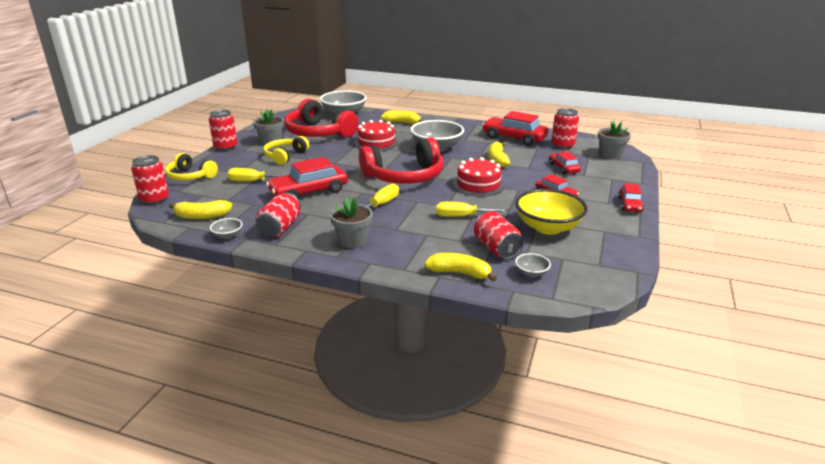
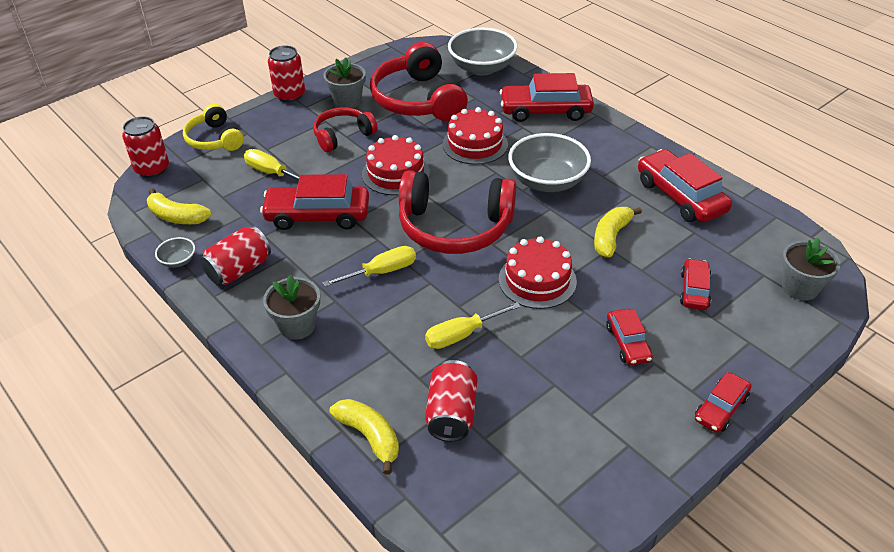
camera: 30 degrees right, 15 degrees up
(285, 156) = (342, 136): yellow headphones -> red headphones
(340, 164) = (395, 173): none -> red cake
(402, 123) = (545, 111): yellow banana -> red car
(462, 216) = (461, 335): yellow screwdriver -> yellow screwdriver turned 60 degrees counterclockwise
(531, 273) = (455, 478): grey bowl -> none
(548, 227) = (555, 404): yellow bowl -> none
(562, 145) = (742, 238): red can -> none

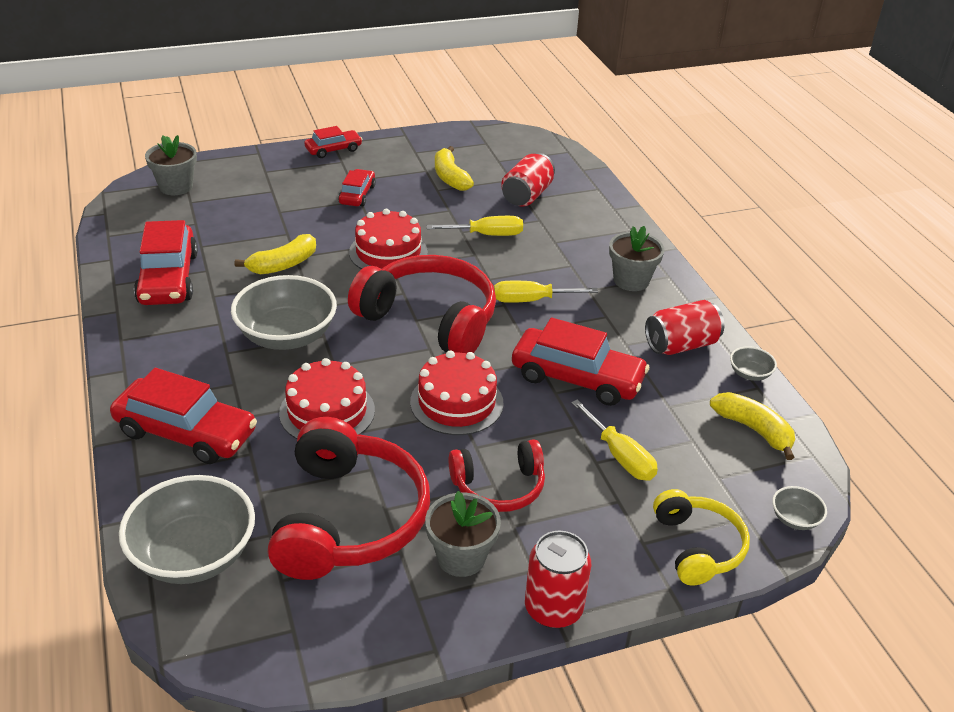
camera: 160 degrees left, 5 degrees down
(152, 169) = (795, 519): red can -> grey bowl
(369, 437) = (594, 200): yellow banana -> yellow banana (450, 177)
(694, 290) = (262, 208): red car -> none

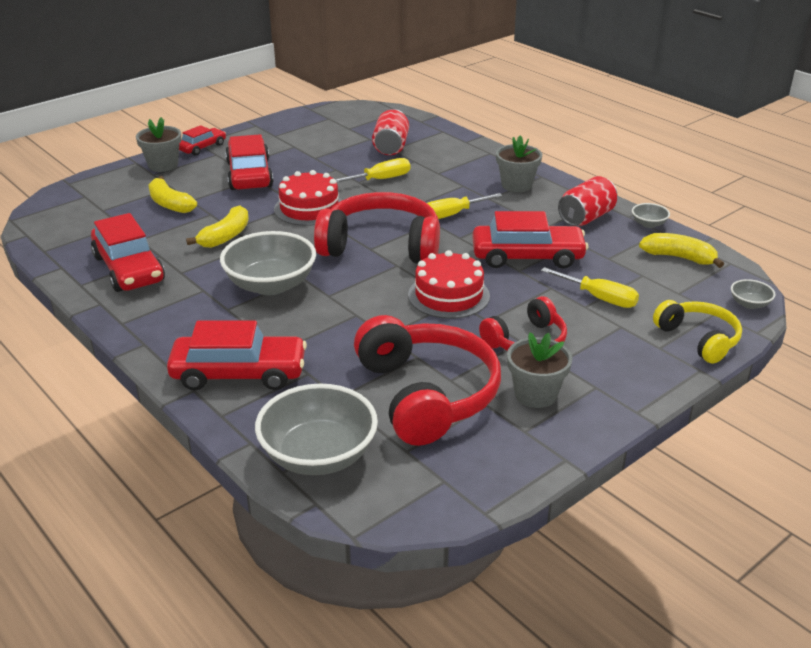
camera: 20 degrees left, 5 degrees down
(176, 187) = (79, 202): grey flower pot -> grey flower pot (163, 165)
(327, 411) = (349, 328): red cake -> none
(357, 195) = (249, 174): red car -> red car, size x1.79
(450, 177) = (318, 147): yellow banana -> yellow banana (170, 204)
(553, 608) = (630, 406): red can -> none

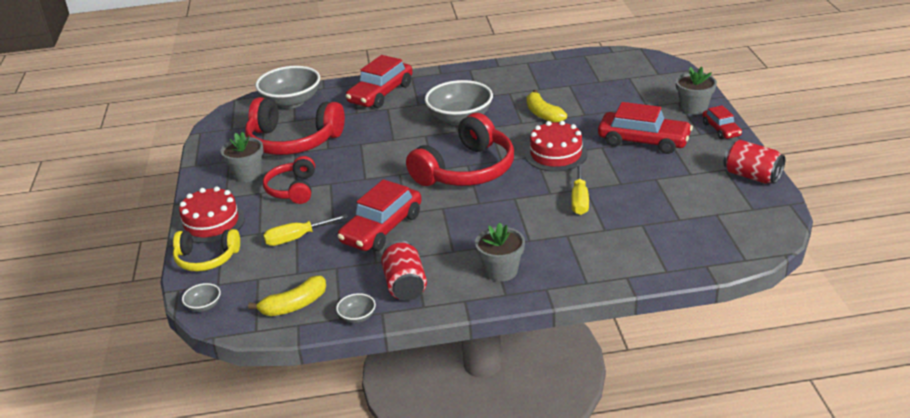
camera: 125 degrees right, 0 degrees up
(129, 269) = (531, 77): red car -> none
(170, 204) = (616, 102): yellow banana -> none
(391, 147) = (648, 226): red can -> red can (752, 176)
(449, 295) = (374, 178): red cake -> red cake (211, 223)
(451, 215) = (481, 215): yellow screwdriver -> none

